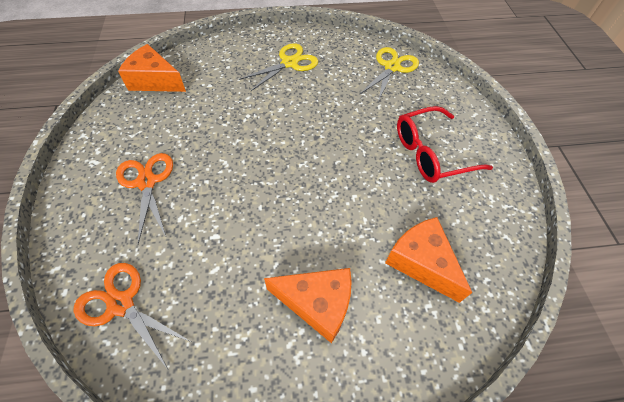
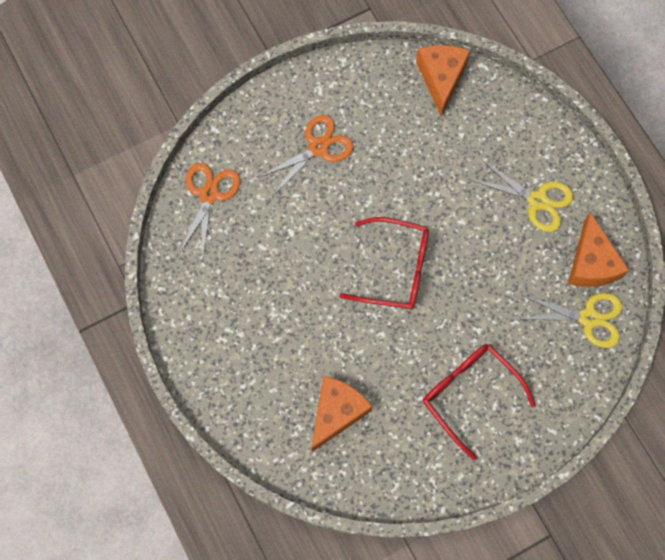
camera: 70 degrees right, 15 degrees up
(298, 165) = (395, 269): none -> red glasses
(317, 303) = (266, 338): orange cheese -> orange cheese (591, 263)

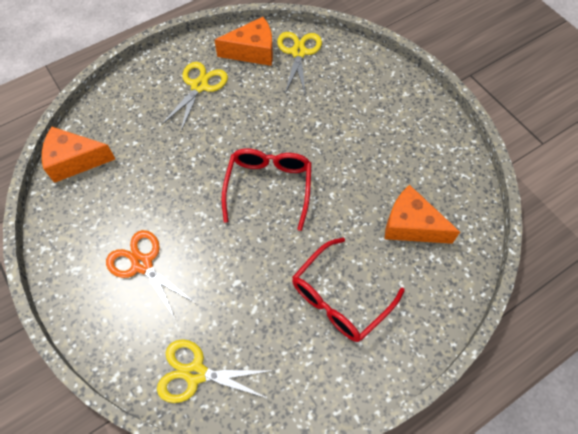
camera: 95 degrees left, 10 degrees down
(209, 194) = (195, 373): orange scissors -> yellow scissors
(469, 394) = (374, 126): red glasses -> red glasses (340, 298)

